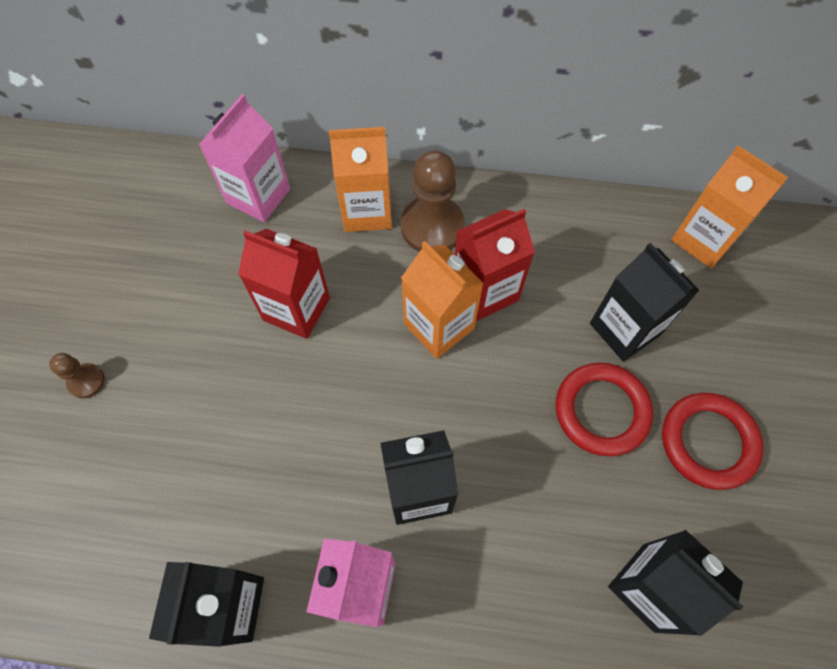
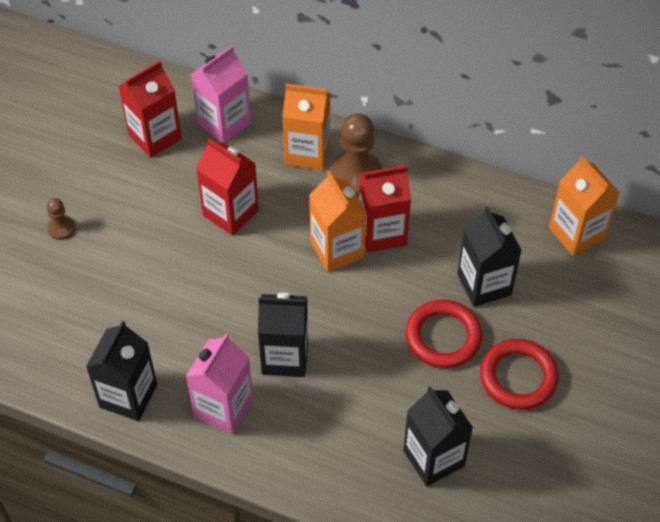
camera: 15 degrees right, 10 degrees down
(178, 232) = (155, 137): none -> red carton

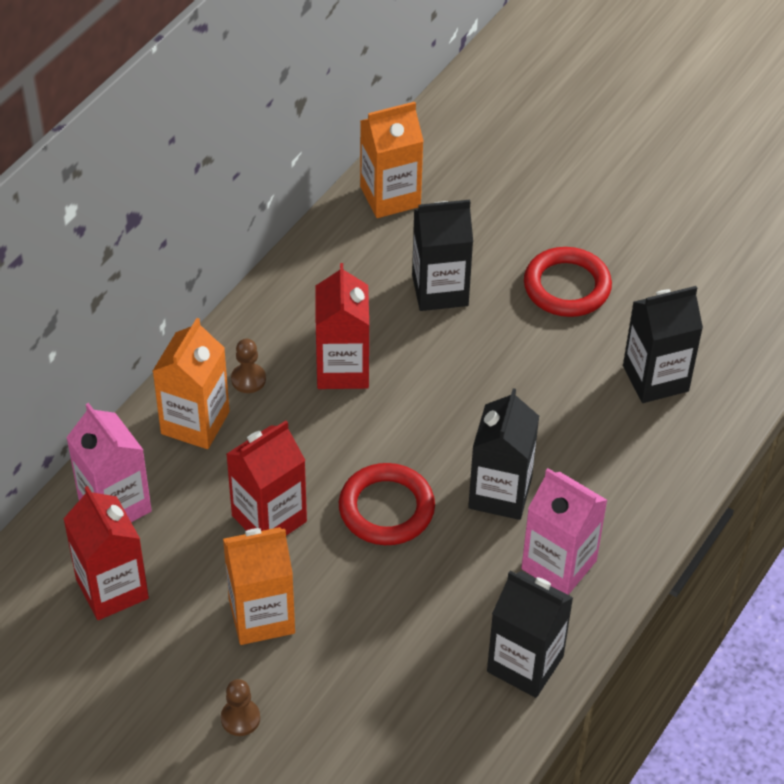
camera: 80 degrees left, 5 degrees down
(337, 249) = (356, 417): orange carton -> orange carton (261, 616)
(356, 176) = (248, 379): brown pawn -> brown pawn, size x0.51
(443, 337) = (502, 340): red ring -> red ring (386, 508)

